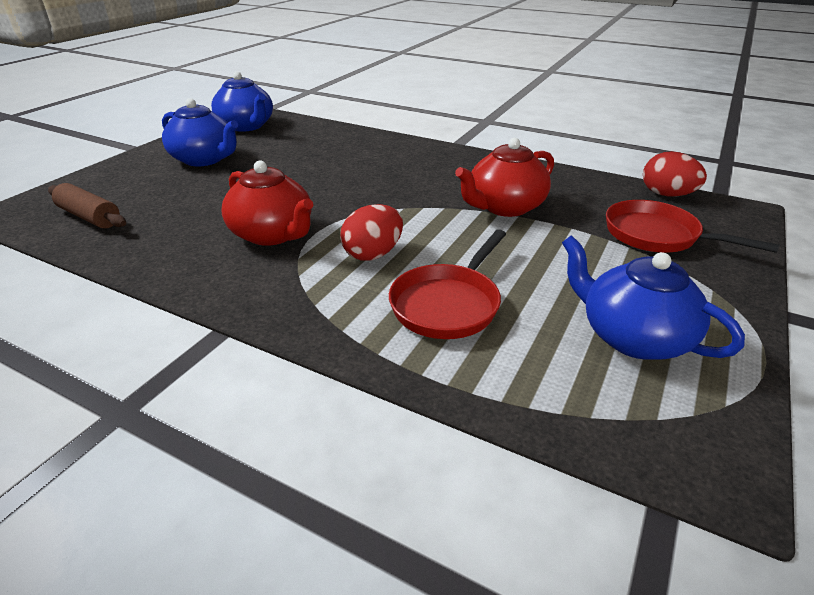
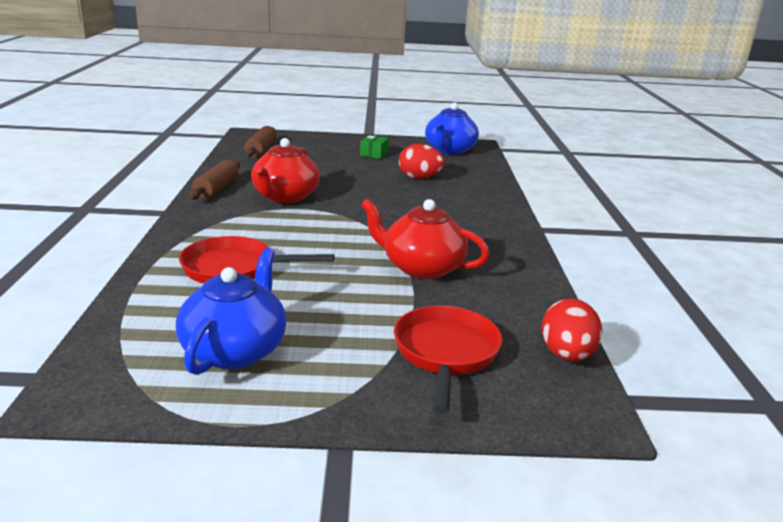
camera: 60 degrees right, 10 degrees down
(191, 274) = (217, 189): none -> brown rolling pin
(205, 159) = (374, 154): blue teapot -> green box
(373, 254) = (285, 232): red egg -> red egg (419, 178)

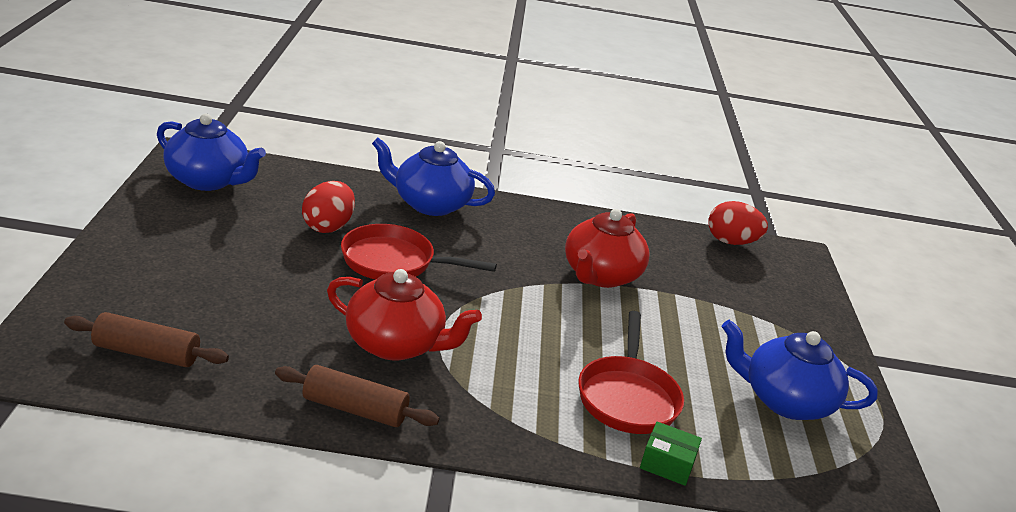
camera: 90 degrees left, 5 degrees up
(374, 154) = (207, 243): green box -> green box (667, 464)
(445, 353) = (748, 292): red pan -> red pan (394, 262)
(485, 205) = (430, 204): none -> blue teapot

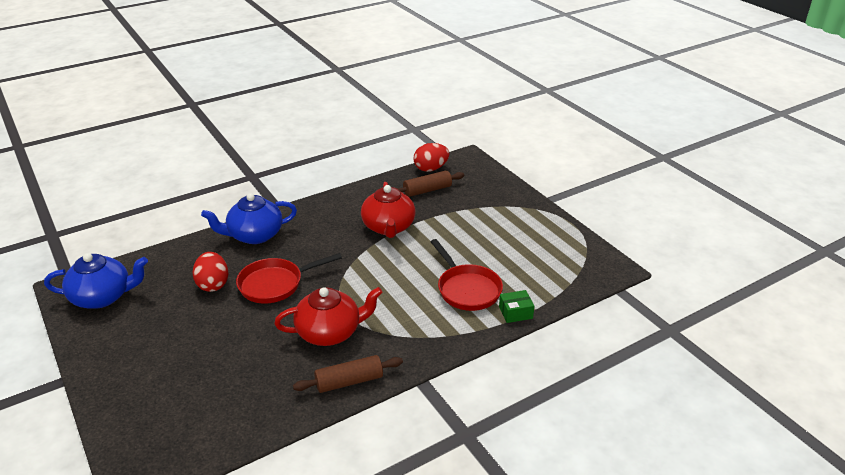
camera: 30 degrees left, 5 degrees up
(146, 353) = (203, 425): brown rolling pin -> brown rolling pin (427, 190)
(785, 401) = (533, 246): blue teapot -> none

